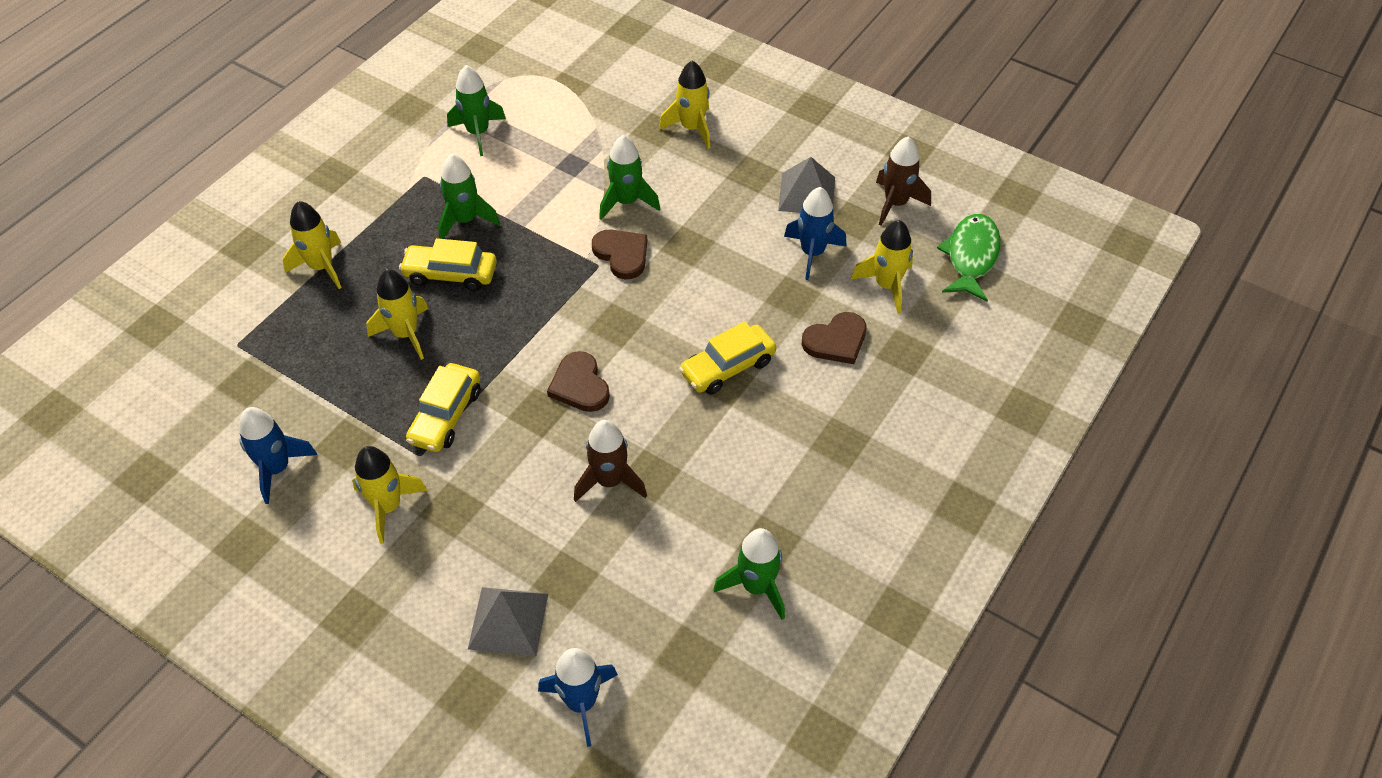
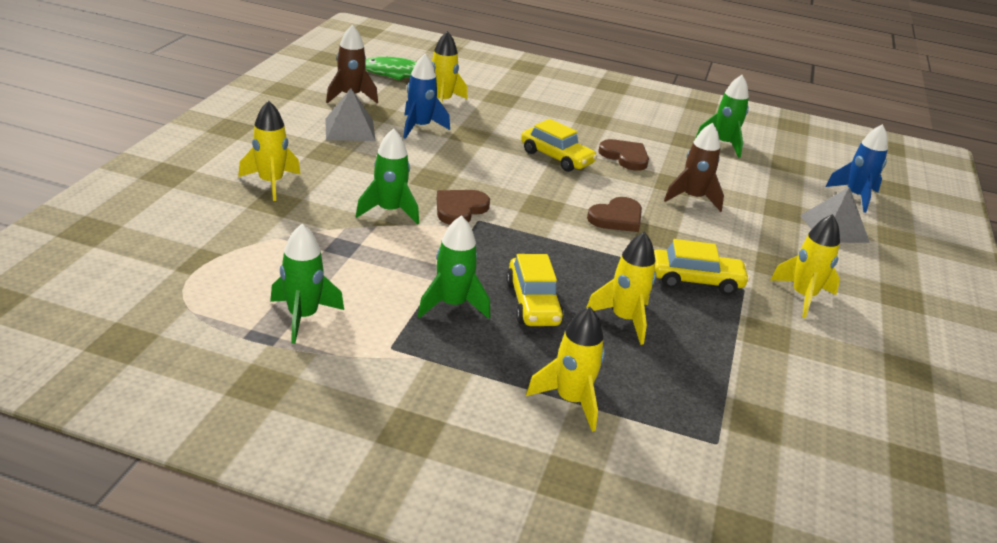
camera: 110 degrees left, 20 degrees down
(277, 468) = (827, 370): blue rocket -> none
(836, 341) = (506, 119): brown heart -> brown heart (625, 157)

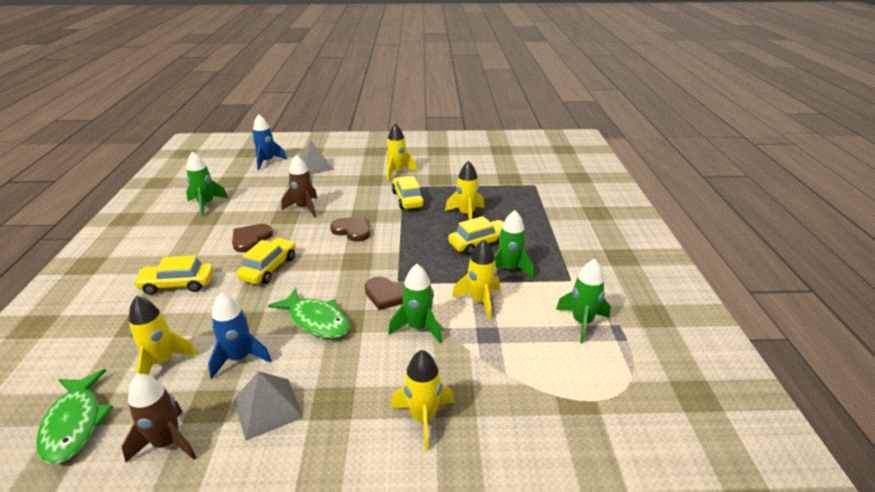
camera: 105 degrees left, 0 degrees up
(445, 165) = (316, 320): none -> green fish
(553, 116) = (177, 284): none -> yellow car
(571, 401) = (548, 219): yellow rocket -> yellow rocket (480, 301)

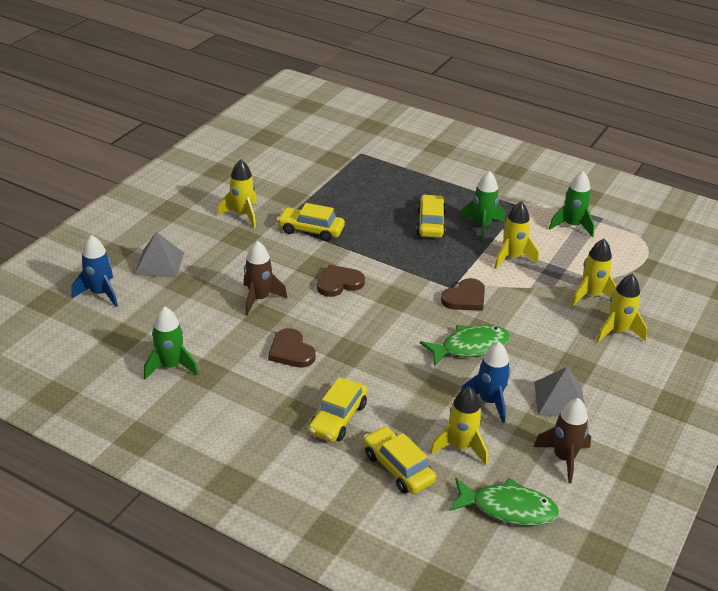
camera: 60 degrees left, 5 degrees up
(269, 268) = (361, 352): yellow car -> yellow car (398, 468)
(418, 327) = (521, 299): green rocket -> none
(466, 214) = (376, 210): yellow rocket -> yellow rocket (591, 295)

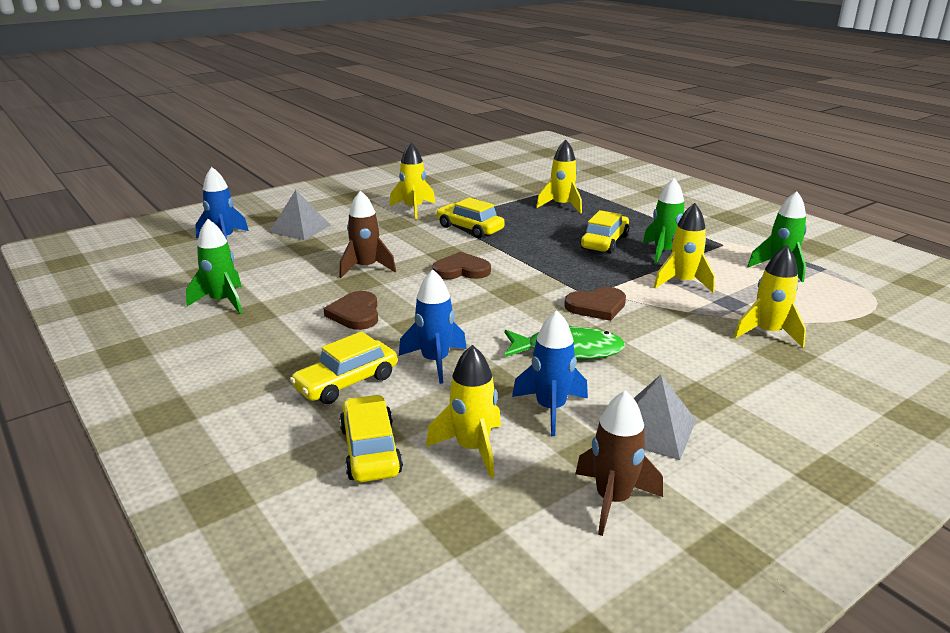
camera: 25 degrees right, 10 degrees down
(386, 382) = (435, 361): none -> blue rocket
(508, 508) = (481, 541): green fish -> none
(617, 331) = (786, 375): yellow rocket -> yellow rocket (561, 206)

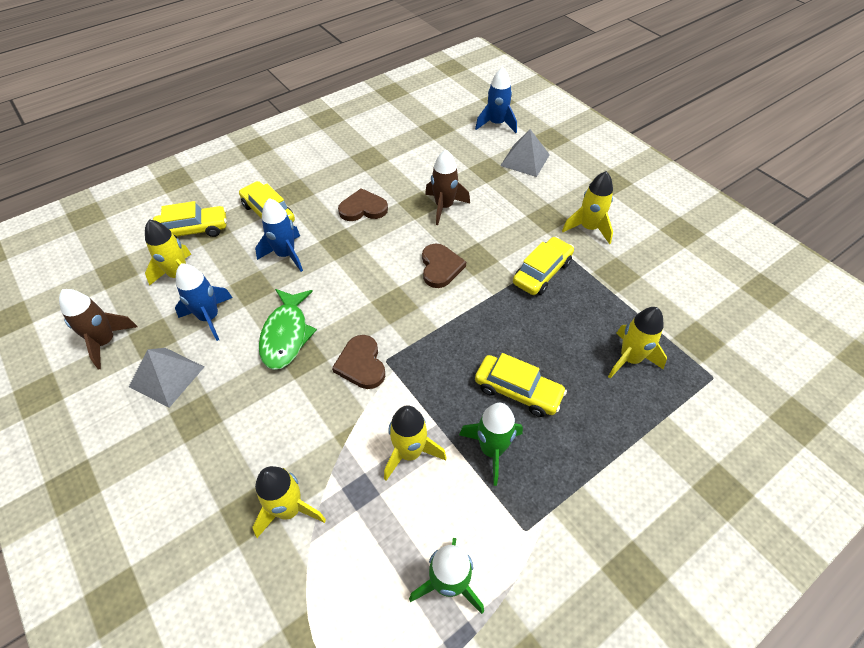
camera: 90 degrees right, 25 degrees up
(222, 301) = (387, 143): green rocket -> none

